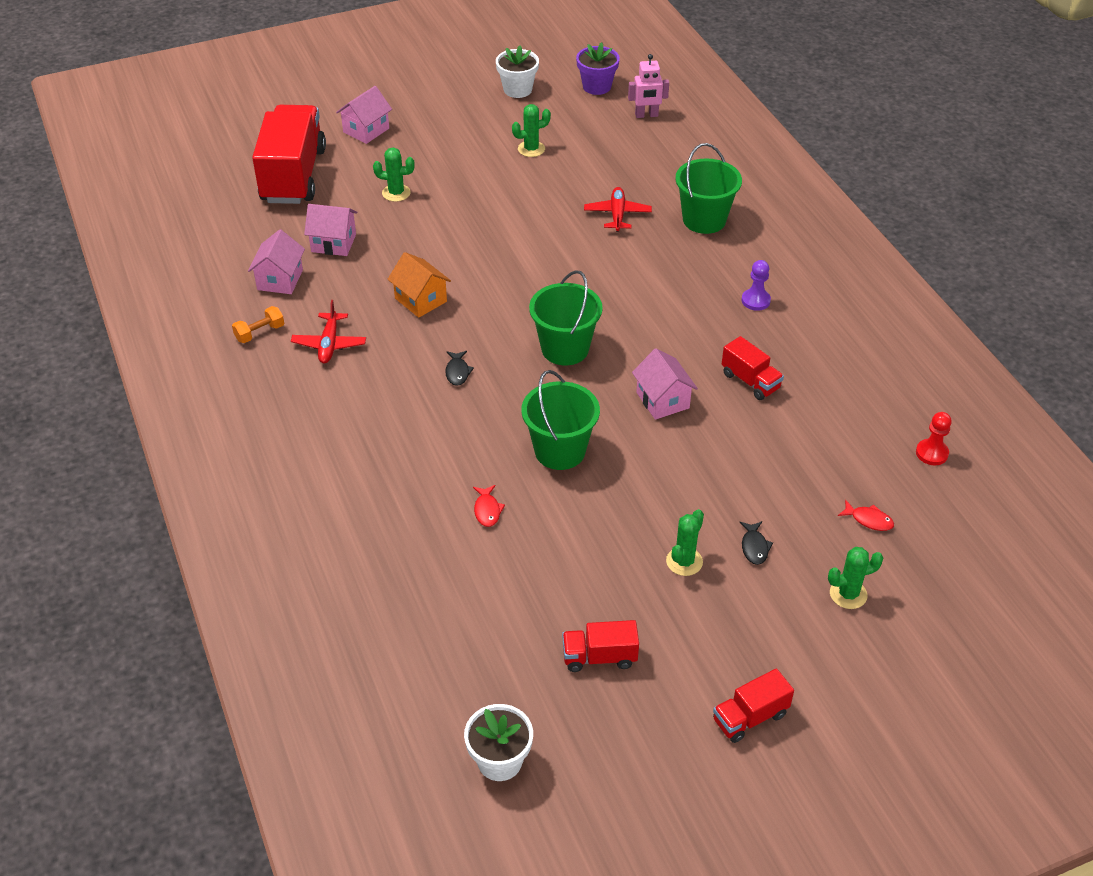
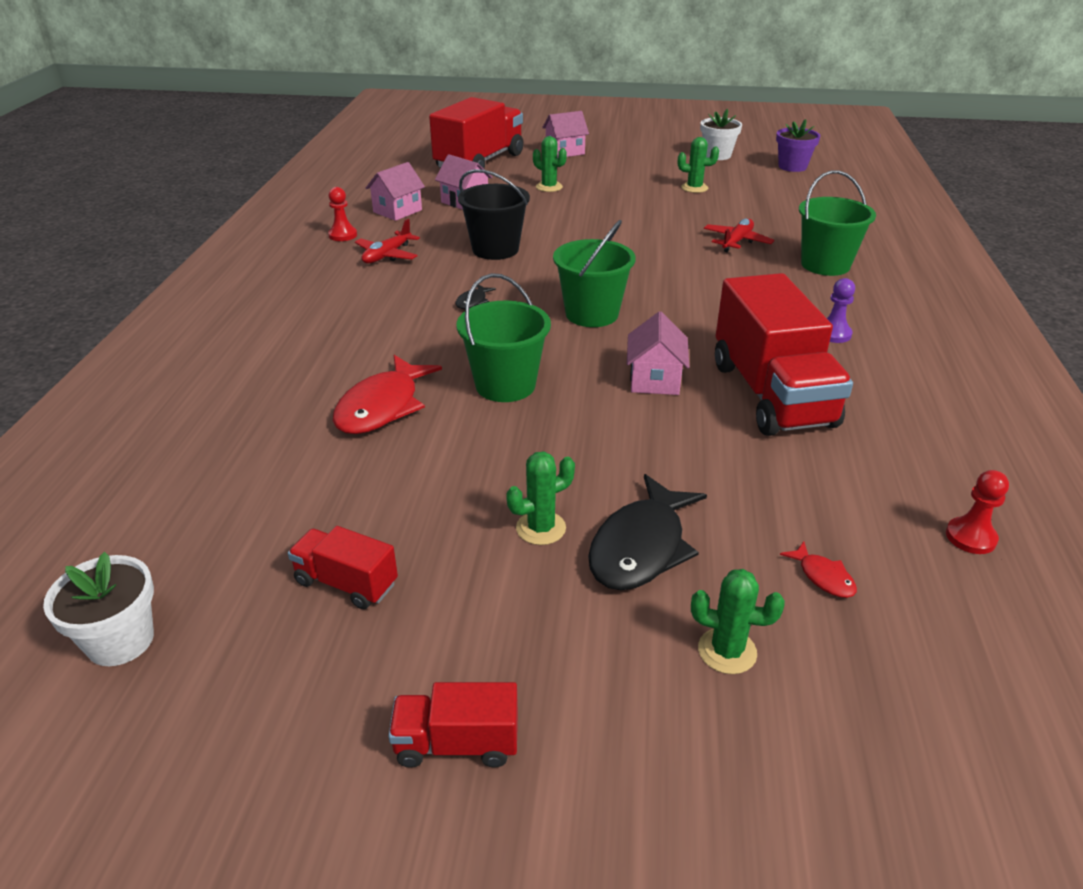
camera: 30 degrees right, 10 degrees down
(260, 333) = (343, 235): orange dumbbell -> red pawn
(421, 300) = (495, 249): orange house -> black bucket
(487, 510) = (382, 407): red fish -> red fish, size x2.19
(646, 115) = (825, 191): pink robot -> none
(750, 381) = (771, 394): red truck -> red truck, size x2.15
(754, 547) = (641, 547): black fish -> black fish, size x2.19

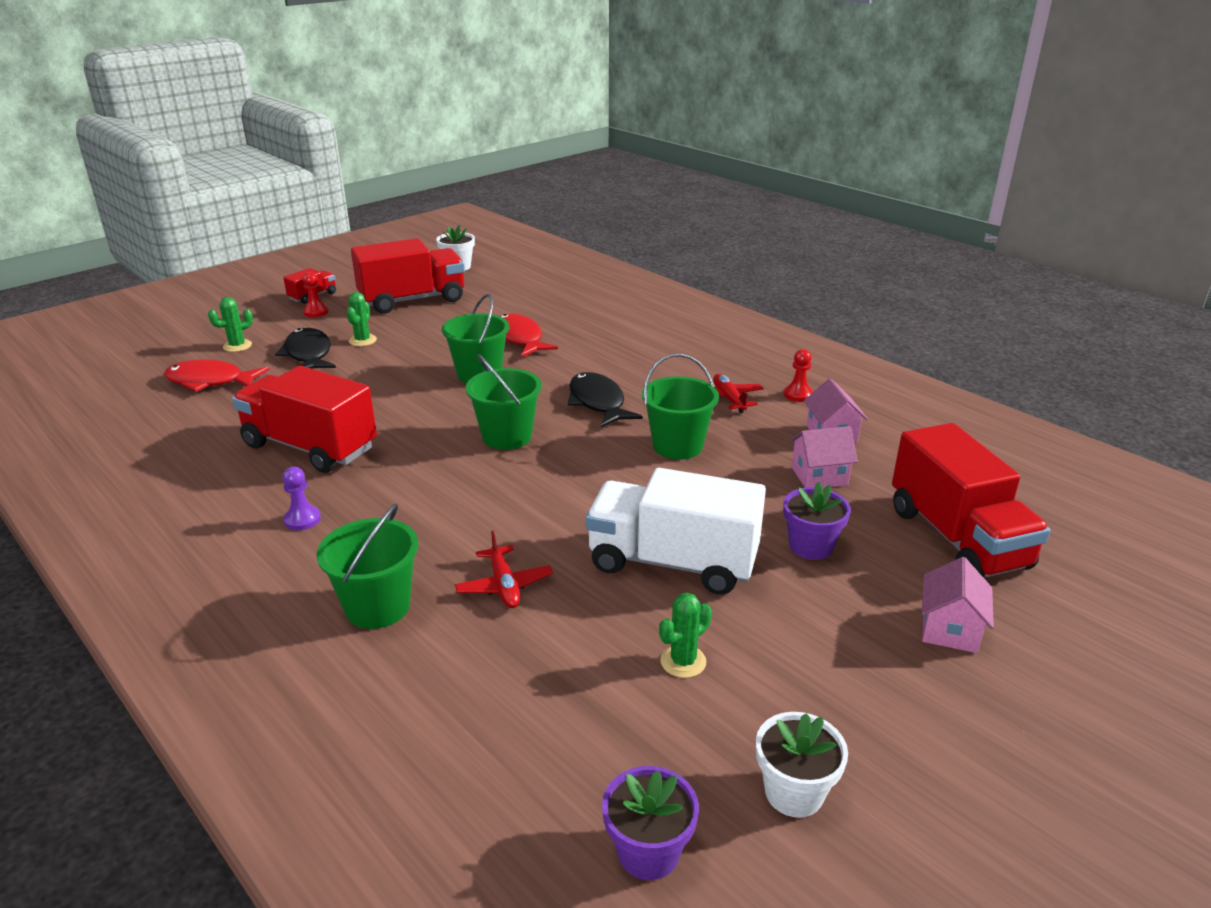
camera: 130 degrees right, 5 degrees down
(346, 583) = (412, 300): red truck -> red truck, size x2.15
(473, 301) = (598, 402): black fish -> black fish, size x2.19
(495, 249) = (677, 446): black bucket -> green bucket
(549, 187) = (810, 546): green cactus -> purple flower pot
(629, 211) = (672, 562): none -> white truck
(655, 380) = (397, 418): pink house -> none
(823, 577) = (210, 381): red fish -> red fish, size x2.19
(970, 537) = (134, 429): red pawn -> red pawn (316, 312)

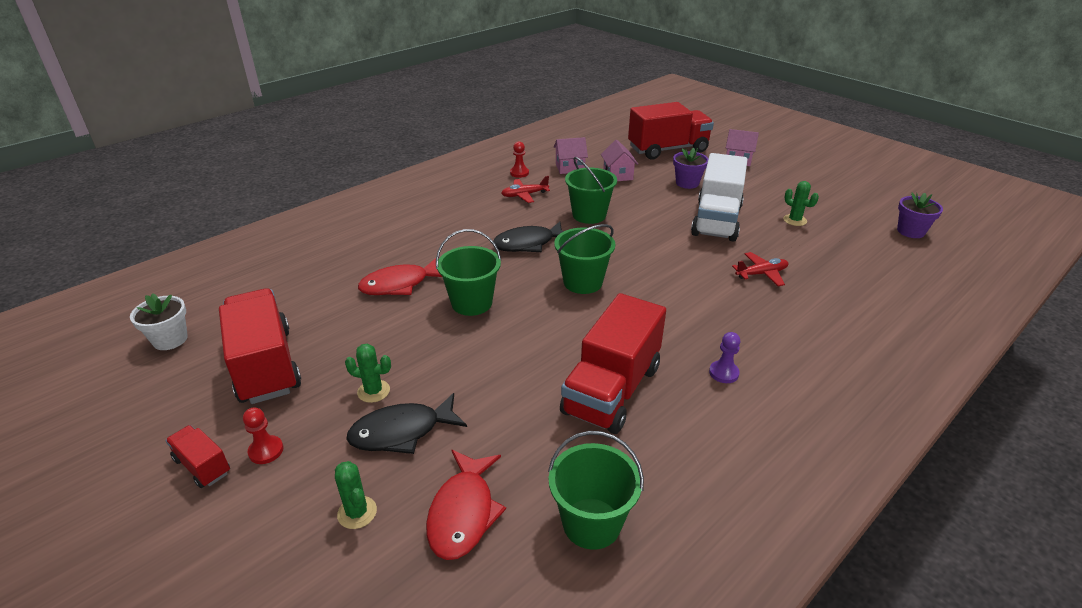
camera: 90 degrees left, 5 degrees up
(378, 607) = (804, 320): green bucket -> green bucket (591, 523)
(794, 792) = (857, 200): white flower pot -> none

